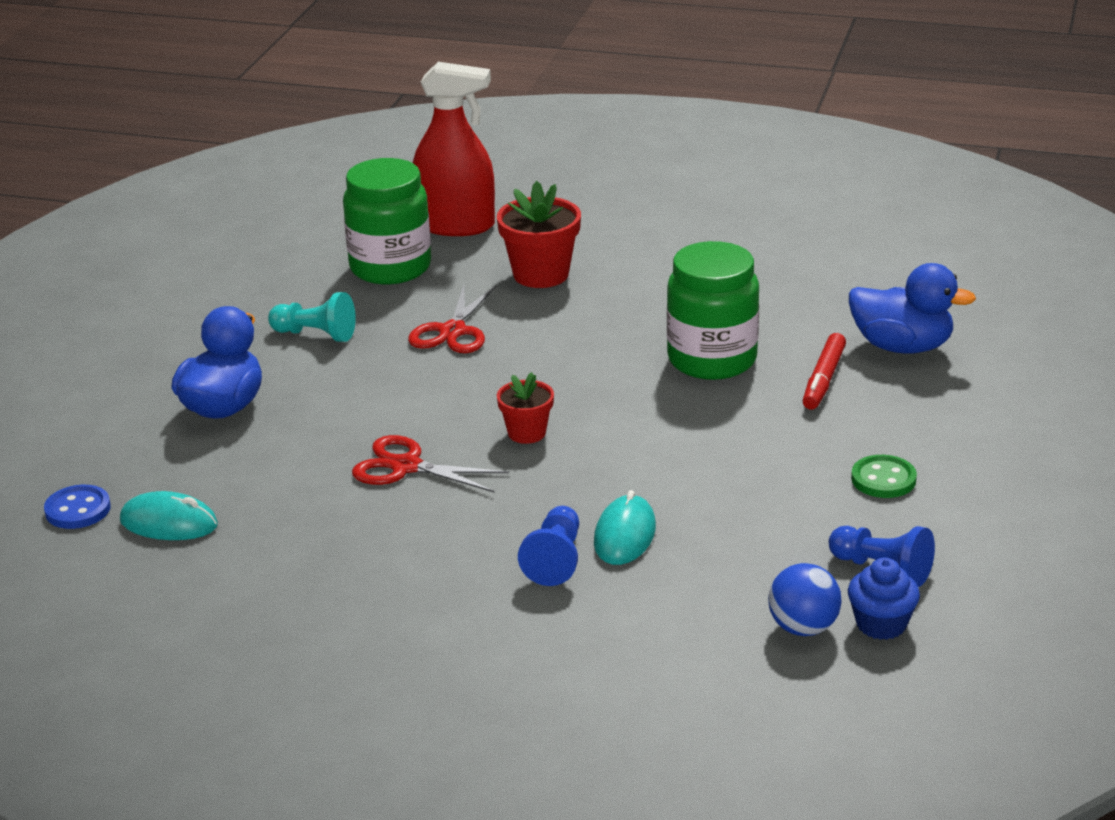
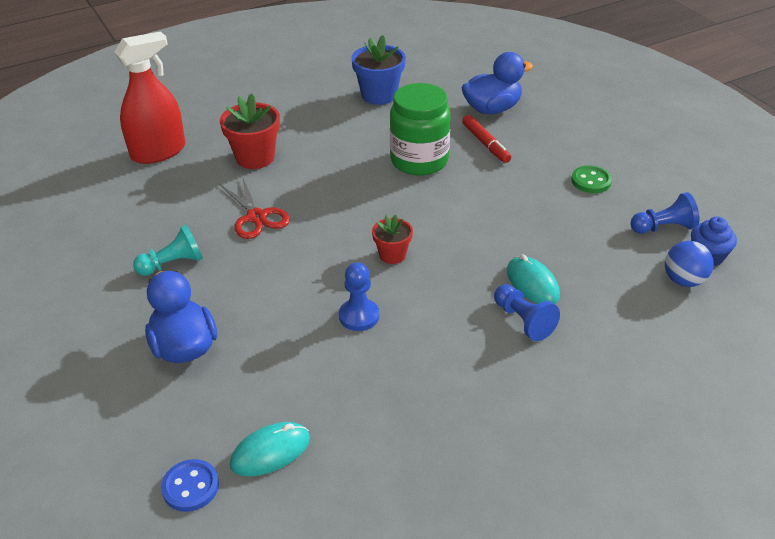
camera: 45 degrees left, 10 degrees up
(390, 268) = (156, 197): green jar -> none
(406, 467) = (359, 316): red scissors -> blue pawn
(786, 270) = (379, 95): none -> blue flower pot

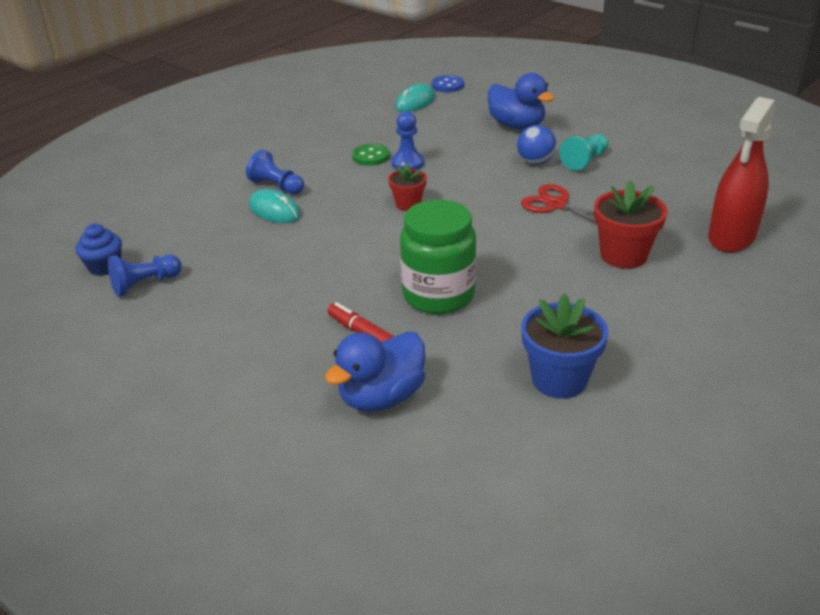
camera: 160 degrees right, 5 degrees down
(591, 181) = (225, 318): green button -> green button (371, 156)
(683, 280) = (134, 241): blue ball -> blue ball (535, 162)

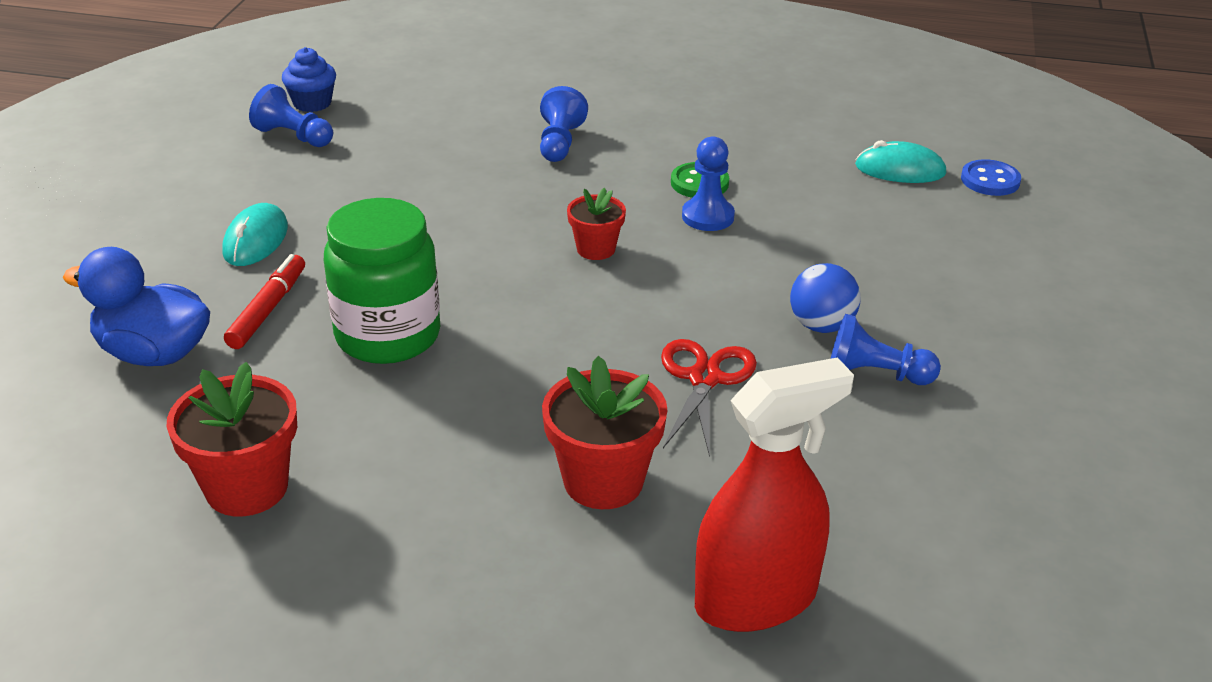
camera: 60 degrees right, 0 degrees up
(274, 211) = (501, 160): turquoise mouse -> turquoise mouse (256, 240)
(516, 126) = (925, 278): blue duck -> none
(559, 379) = (247, 488): blue flower pot -> red flower pot
(585, 161) = (875, 374): turquoise pawn -> blue pawn
(731, 237) = (756, 599): red spray bottle -> red spray bottle turned 150 degrees clockwise

